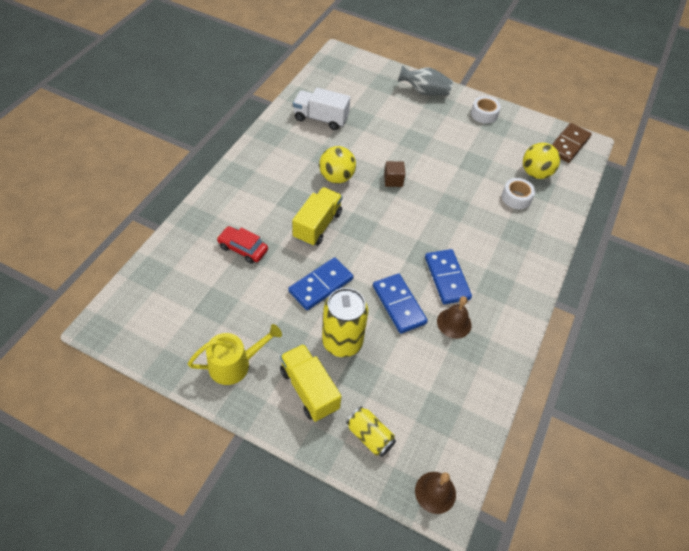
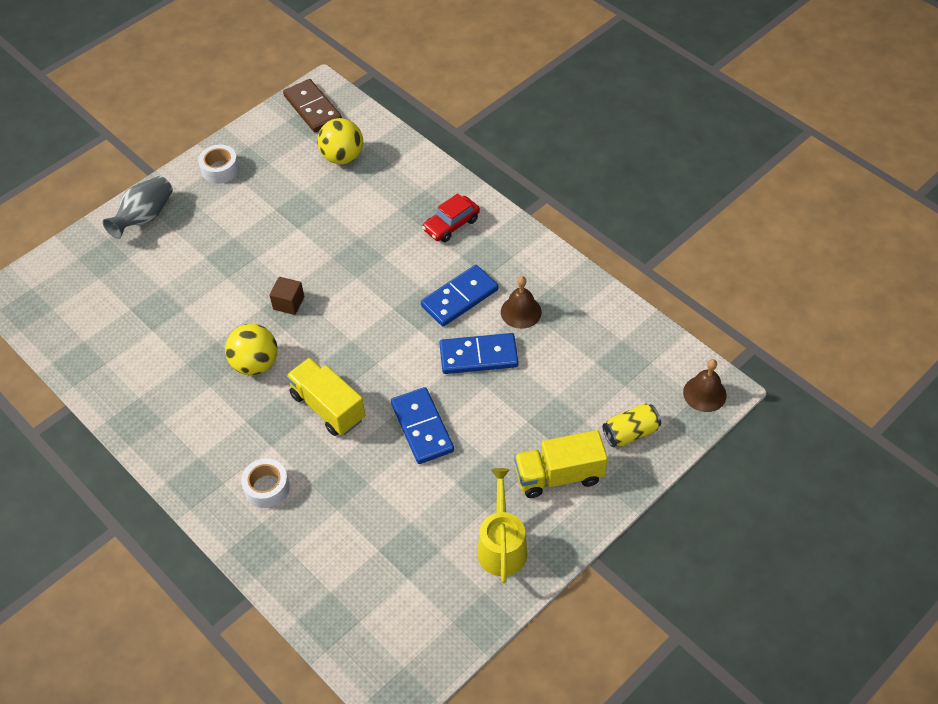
camera: 65 degrees left, 0 degrees up
(243, 249) = (331, 501): red car -> red car (451, 224)
(321, 118) = (135, 352): white truck -> none
(342, 342) = (508, 426): yellow can -> none
(447, 278) = (459, 298): blue domino -> blue domino turned 45 degrees counterclockwise
(516, 197) = (371, 190): white tape -> white tape (267, 488)

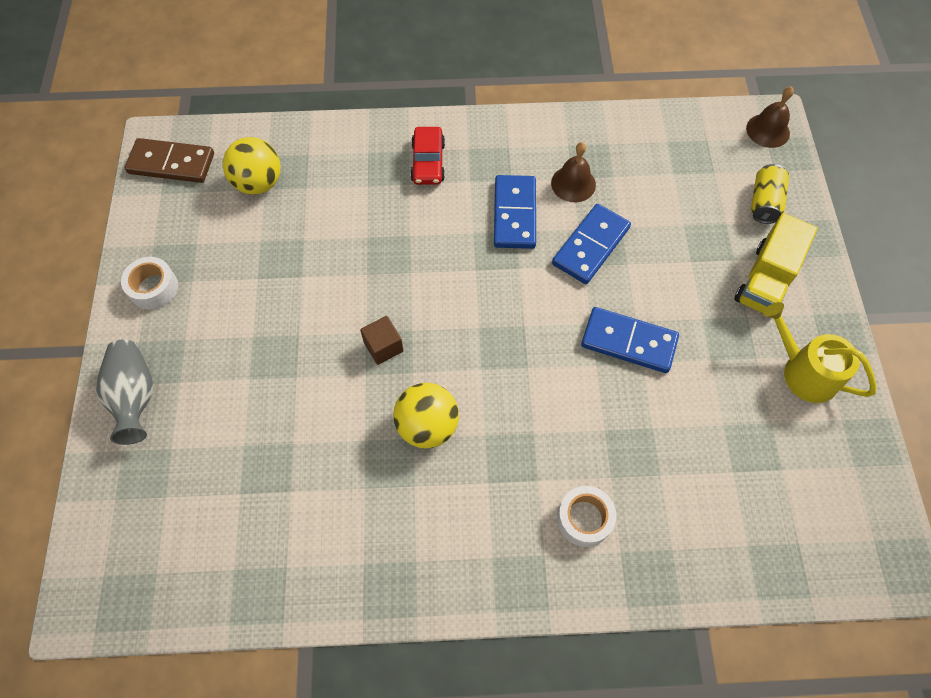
camera: 50 degrees left, 10 degrees up
(328, 407) = (537, 400): yellow truck -> none

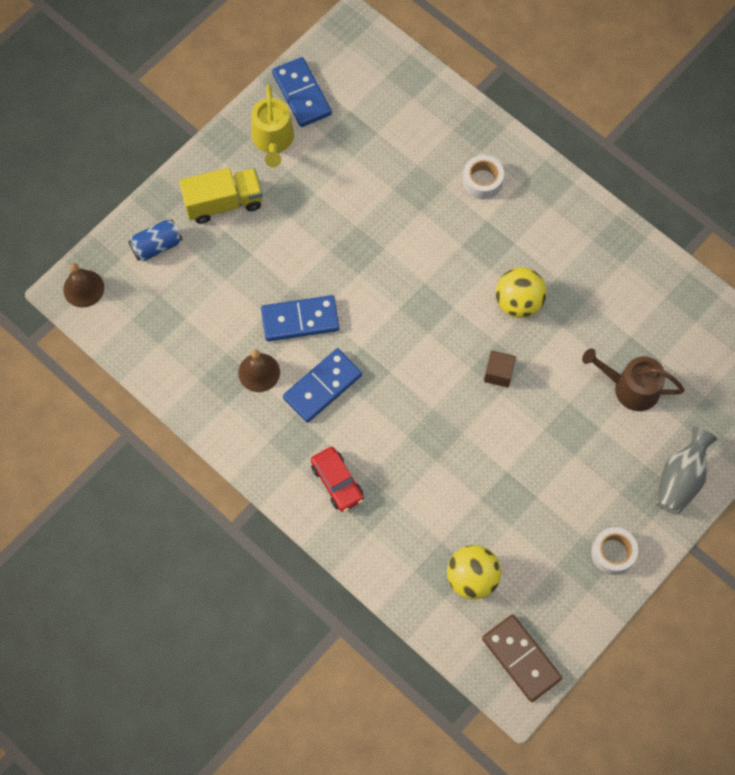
camera: 135 degrees left, 5 degrees up
(249, 440) = (630, 388): none -> brown watering can
(428, 162) = (337, 482): red car -> red car turned 105 degrees clockwise
(628, 342) = (349, 243): blue domino -> blue domino (302, 94)
(764, 202) = (157, 246): yellow can -> blue can

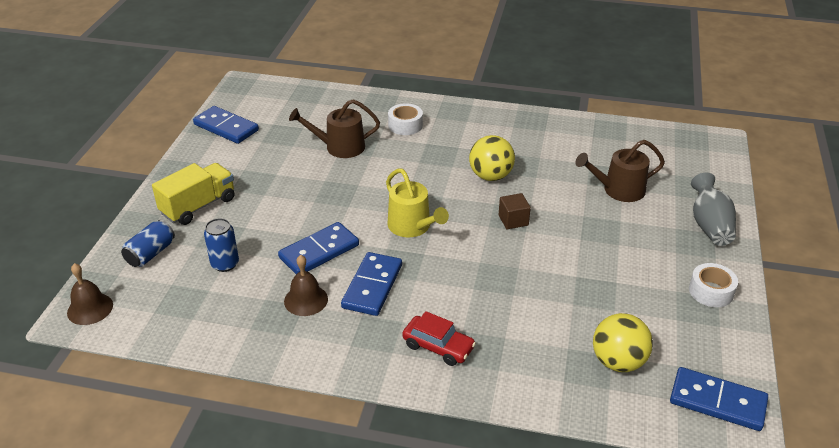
camera: 30 degrees left, 30 degrees down
(213, 292) = (225, 264): none -> blue can
(273, 140) = (219, 158): yellow watering can -> yellow watering can (412, 226)
(397, 183) = (340, 147): none -> brown watering can
(521, 658) = (717, 401): brown domino -> blue domino

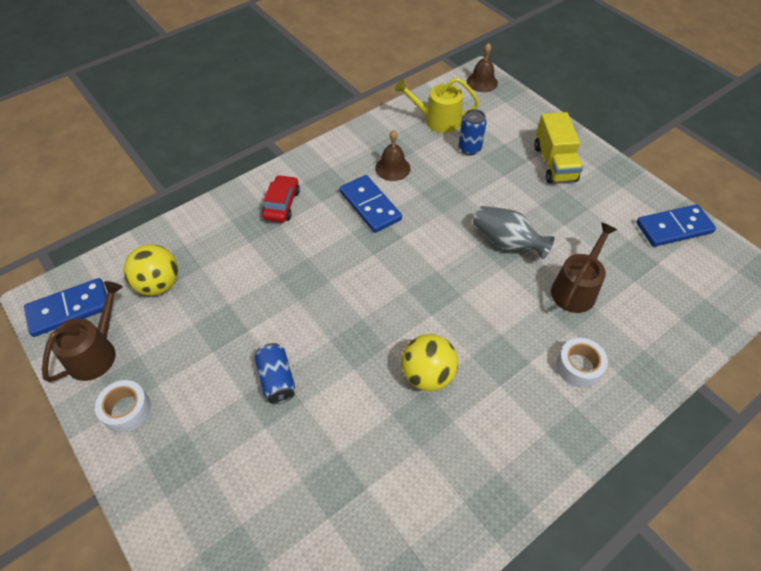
camera: 130 degrees right, 15 degrees up
(150, 253) = (515, 121): blue can -> blue can (277, 379)
(319, 251) = (436, 199): blue domino -> none
(412, 226) = (411, 268): yellow watering can -> yellow watering can (438, 120)
(438, 347) = (282, 204): red car -> red car turned 120 degrees clockwise
(513, 220) = (351, 341): brown cube -> none
(619, 190) = (302, 473): brown watering can -> brown watering can (96, 353)
(709, 225) = (176, 504): grey vase -> grey vase (506, 242)

